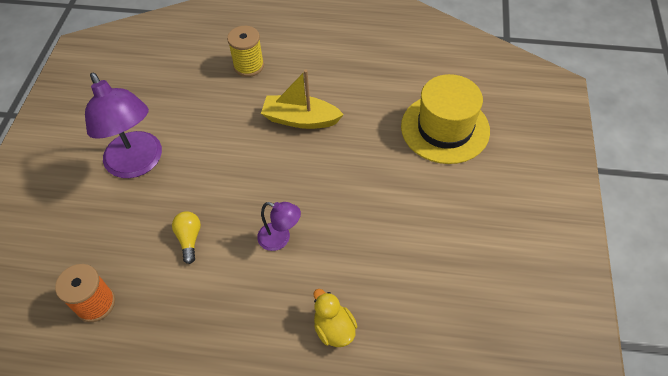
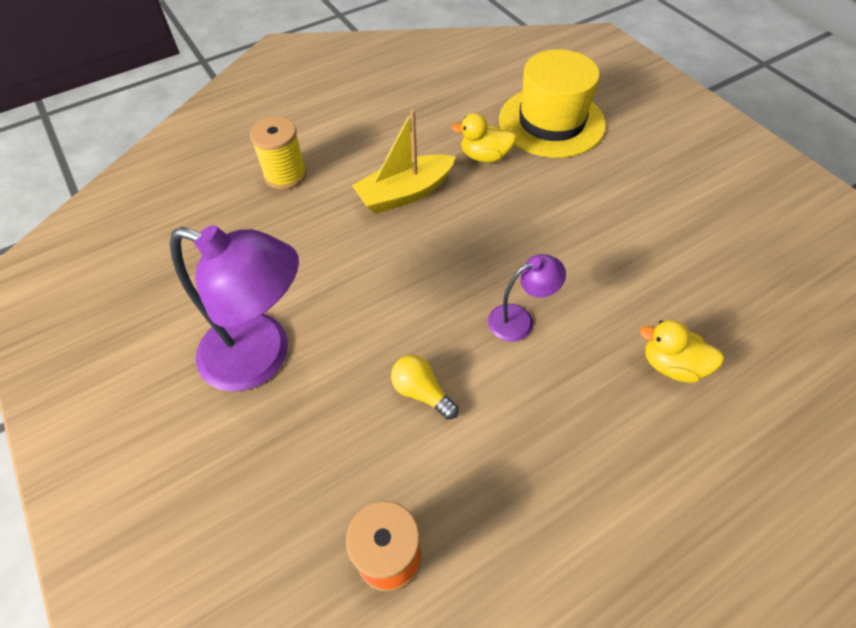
camera: 40 degrees left, 0 degrees up
(373, 125) = (484, 156): none -> yellow duck

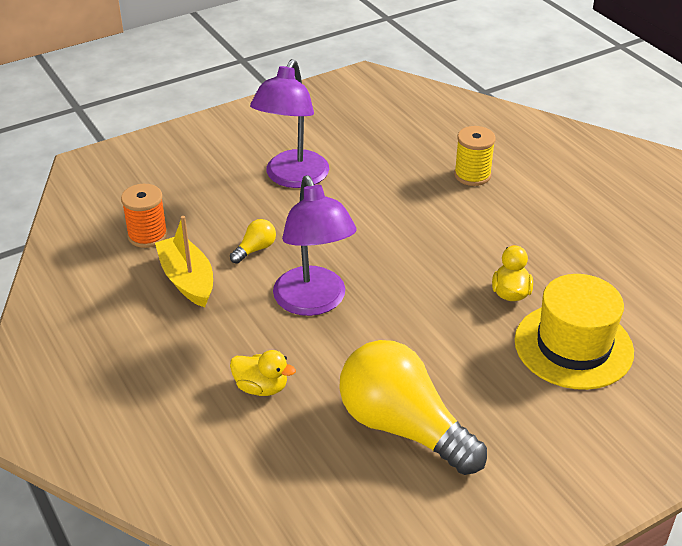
camera: 90 degrees right, 15 degrees down
(405, 193) = (455, 241): yellow boat -> yellow boat (187, 280)
(519, 320) = (314, 302): purple lamp -> purple lamp, size x1.98
(671, 365) = (261, 387): yellow duck -> yellow duck turned 90 degrees clockwise
(687, 239) = (403, 427): none -> yellow light bulb

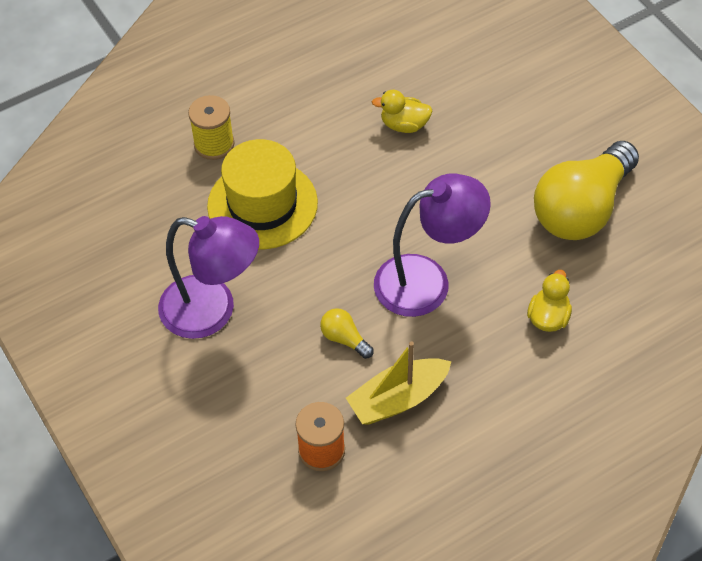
camera: 90 degrees left, 15 degrees up
(573, 346) = (471, 87): yellow hat -> yellow hat (262, 204)

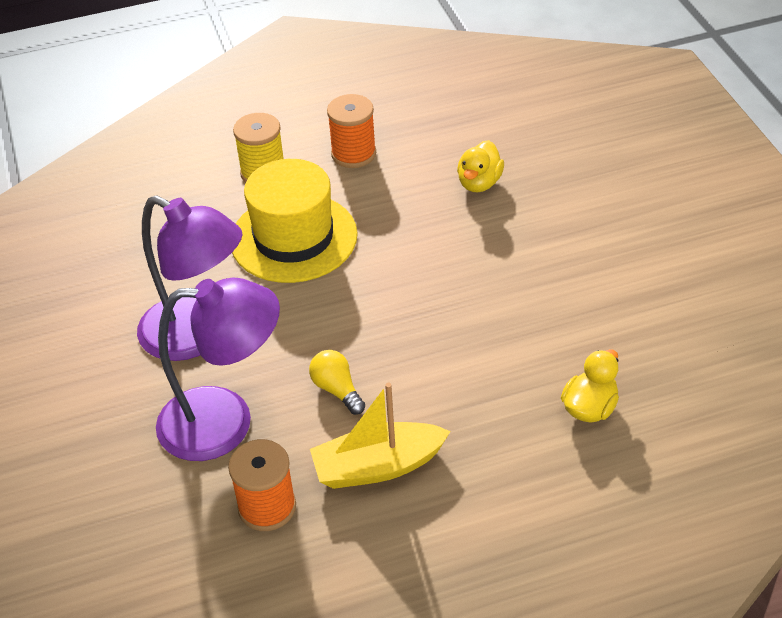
camera: 15 degrees right, 10 degrees down
(287, 113) = (353, 154): none -> orange spool
(404, 125) = (479, 183): yellow duck -> yellow duck turned 90 degrees counterclockwise
(427, 281) = (455, 344): purple lamp -> purple lamp (225, 422)
(582, 209) = (664, 297): yellow light bulb -> none

